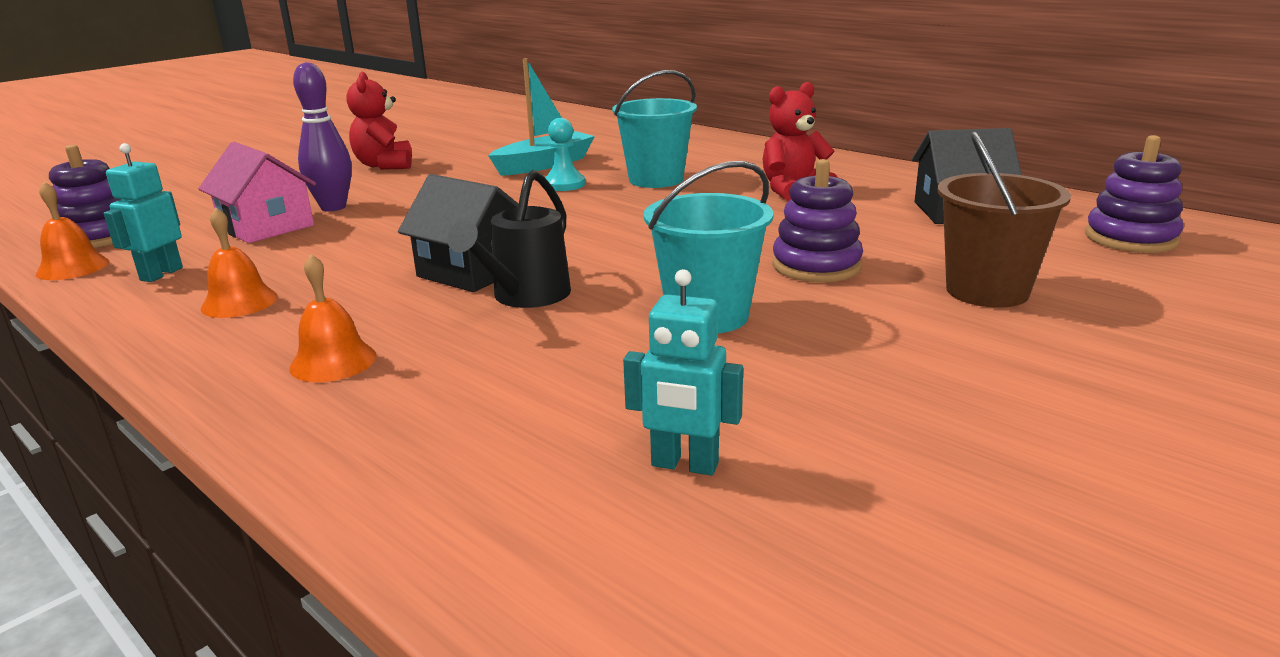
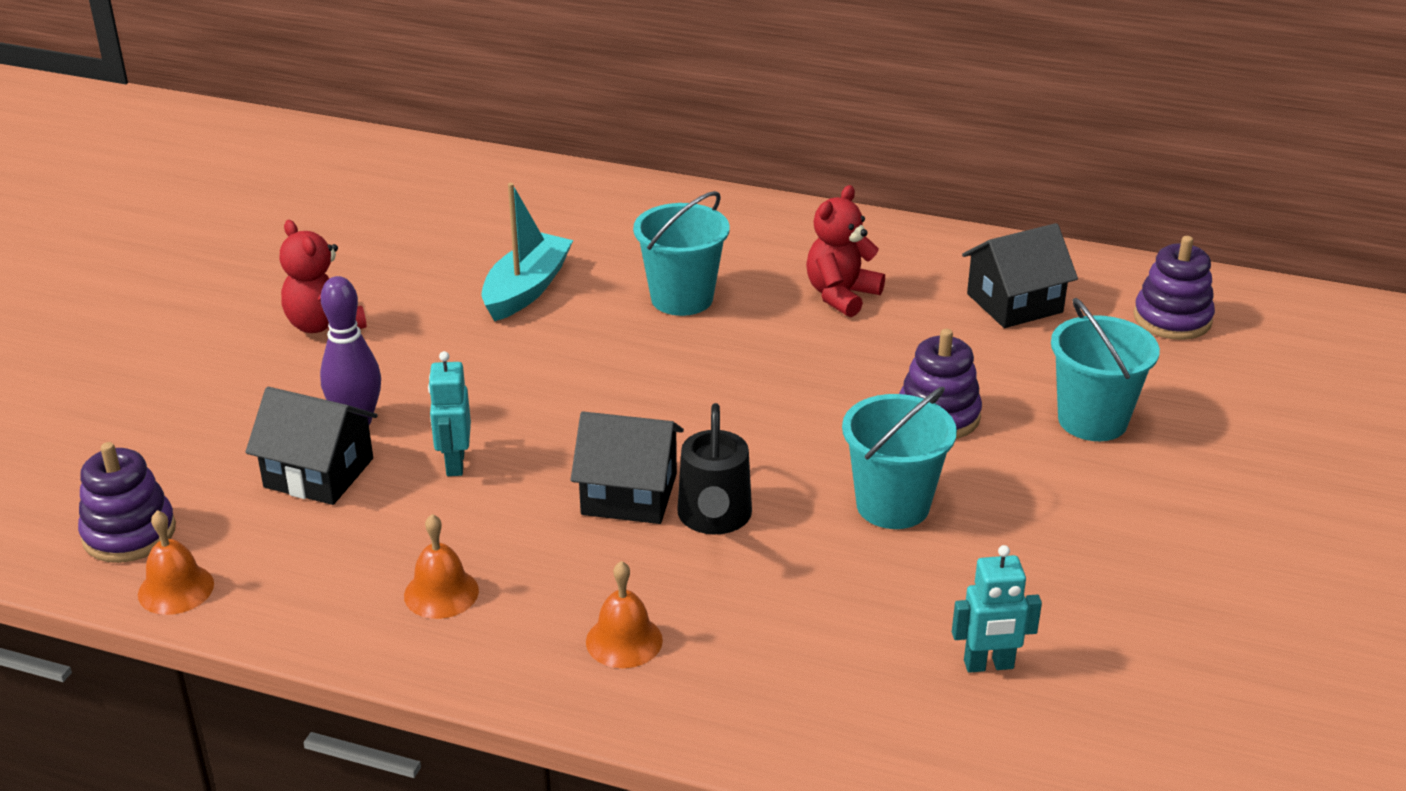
camera: 25 degrees left, 10 degrees up
(161, 274) = (298, 574): turquoise robot -> turquoise robot (454, 463)
(266, 227) = (319, 473): pink house -> black house
(564, 184) = (587, 326): turquoise pawn -> none
(987, 291) = (1092, 420): brown bucket -> turquoise bucket

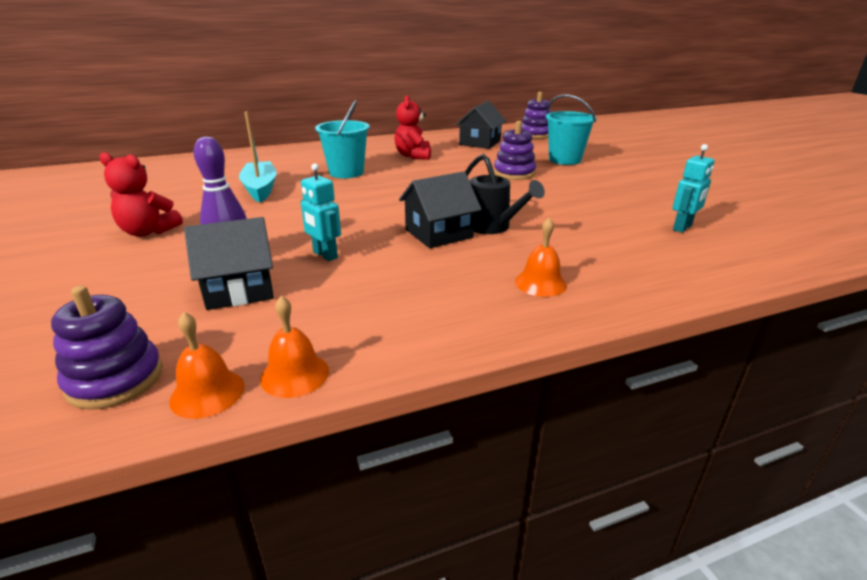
camera: 40 degrees left, 5 degrees down
(441, 593) = (410, 307): orange bell -> orange bell (295, 374)
(892, 505) = (551, 199): turquoise bucket -> none

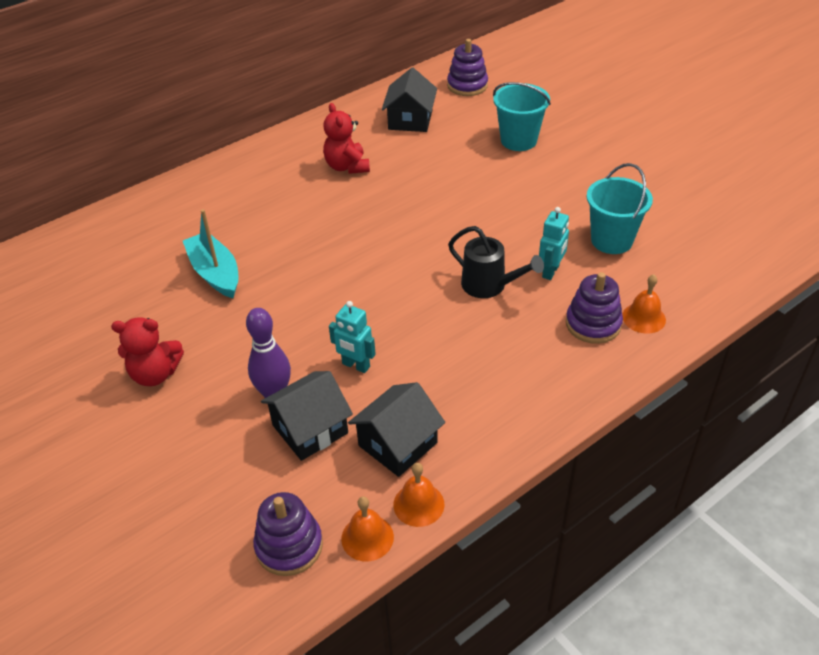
camera: 15 degrees left, 15 degrees up
(346, 172) = (290, 219): turquoise bucket -> turquoise bucket (611, 240)
(439, 233) = (444, 308): black house -> black house (397, 444)
(514, 173) = (474, 181): purple stacking toy -> purple stacking toy (593, 324)
(540, 283) = (559, 356): orange bell -> orange bell (643, 318)
(682, 228) = (659, 246): turquoise robot -> turquoise robot (551, 271)

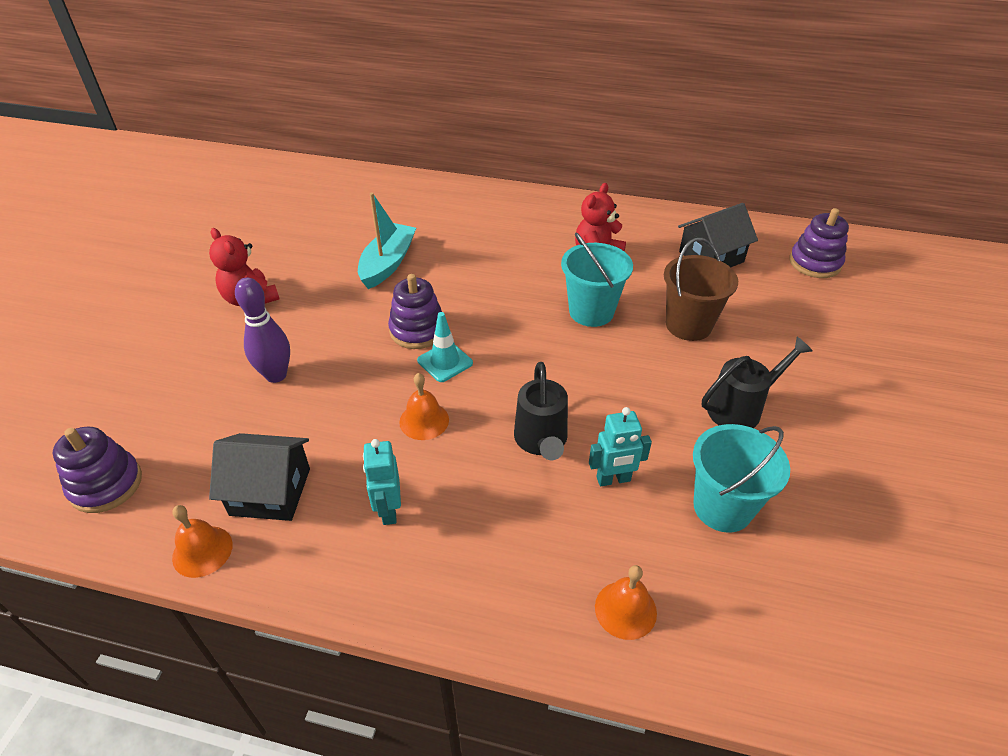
camera: 50 degrees right, 0 degrees up
(310, 429) = (250, 421): black house -> none
(355, 365) = (349, 406): turquoise robot -> turquoise robot (388, 510)
(366, 294) = (445, 362): none -> turquoise traffic cone
(367, 537) = (141, 534): orange bell -> orange bell (424, 420)
(460, 167) = (688, 325): none -> brown bucket
(518, 140) = (784, 343): turquoise bucket -> turquoise bucket (591, 312)
(549, 189) = (741, 408): none -> black watering can
(593, 324) = (568, 563): purple stacking toy -> purple stacking toy (417, 330)

